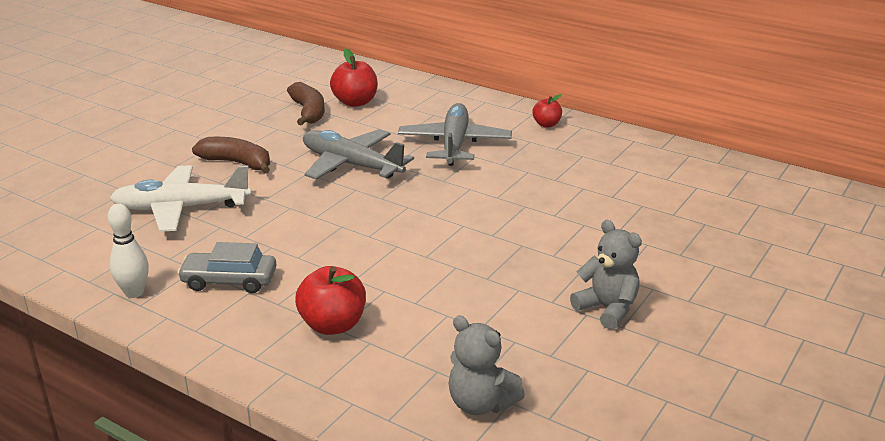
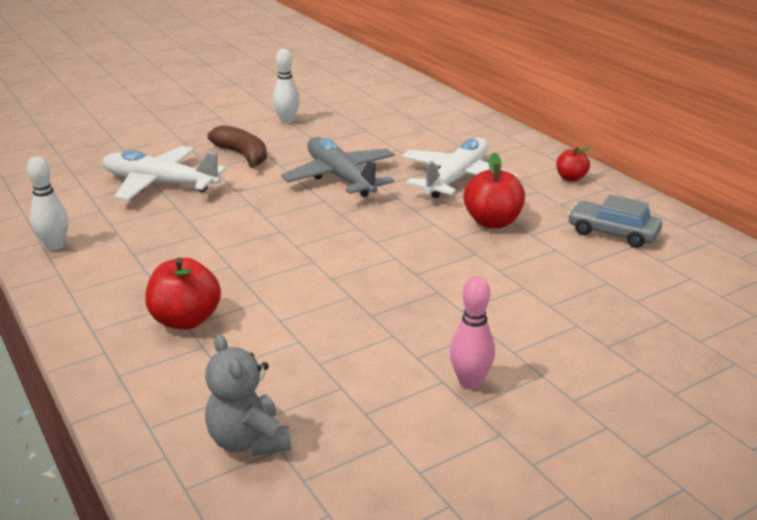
camera: 25 degrees right, 0 degrees up
(229, 280) = (138, 255): grey car -> grey car (612, 233)
(248, 120) = (287, 120): none -> white bowling pin
(308, 112) = (346, 123): brown banana -> none
(355, 102) = (396, 122): red apple -> red apple (492, 222)
(454, 144) = (457, 178): grey plane -> white plane
(607, 309) = (470, 382): grey teddy bear -> pink bowling pin

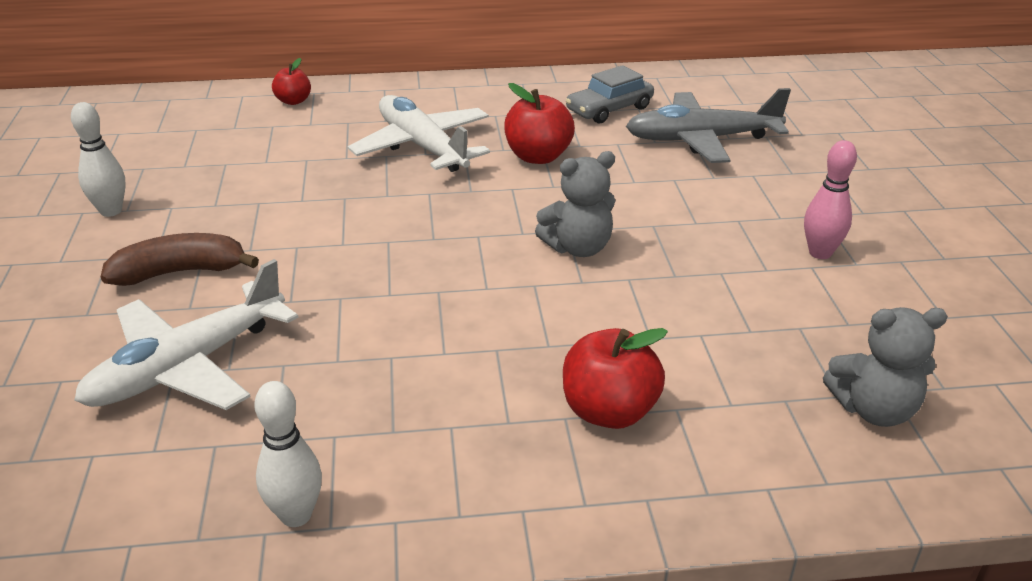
camera: 65 degrees left, 5 degrees up
(340, 177) = (339, 215): grey plane -> grey plane (701, 139)
(374, 267) = (578, 248): none -> grey teddy bear
(571, 178) = (485, 92): red apple -> red apple (293, 101)

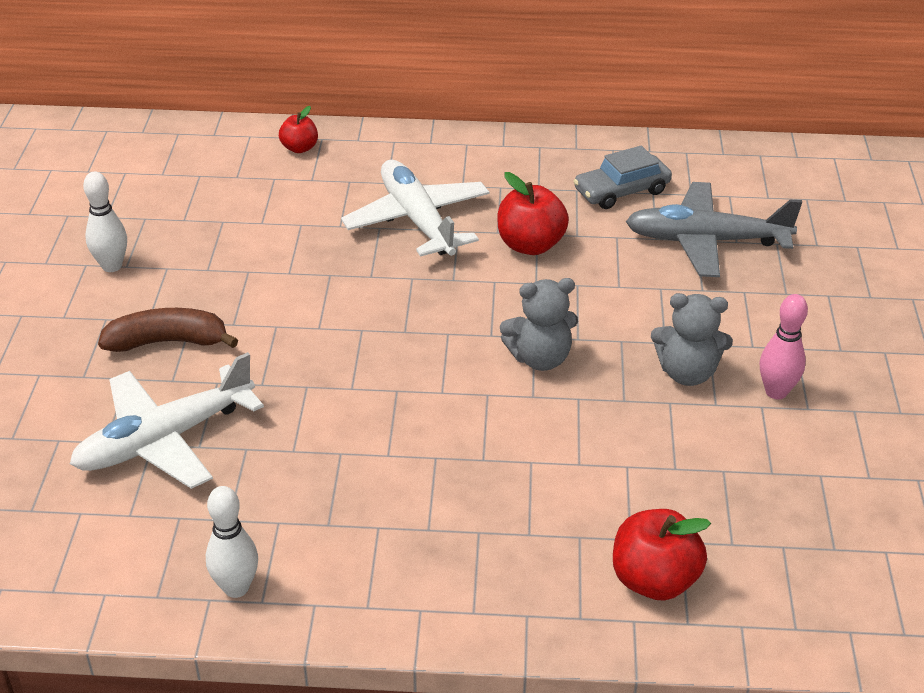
camera: 10 degrees right, 5 degrees up
(609, 411) = (518, 531): red apple -> red apple (654, 580)
(873, 409) = (758, 561): grey teddy bear -> grey teddy bear (687, 373)

